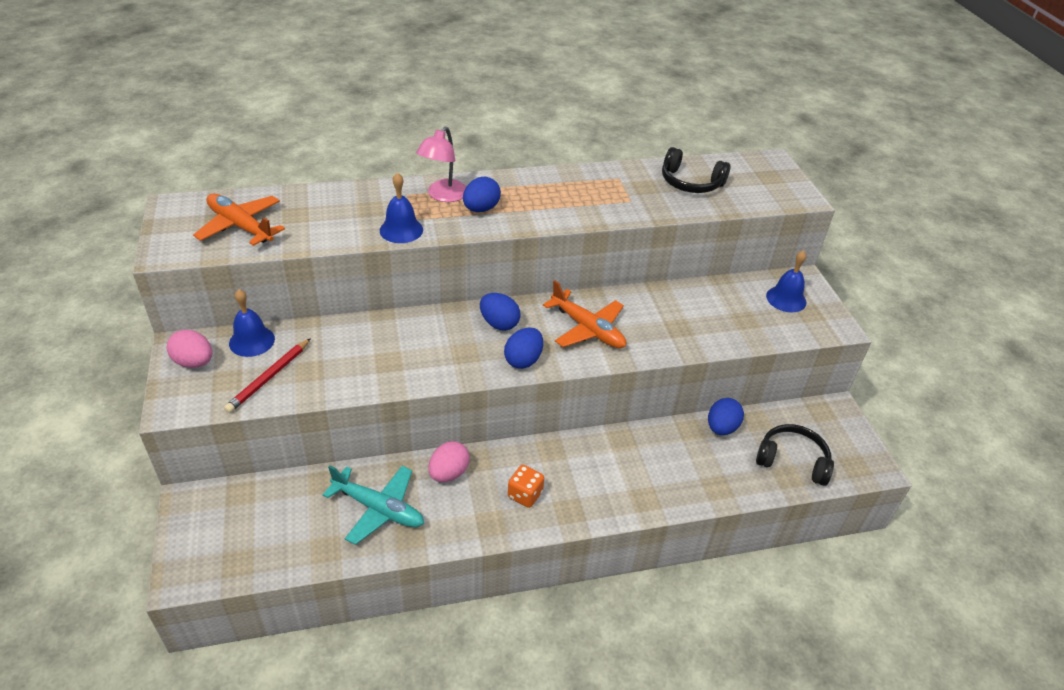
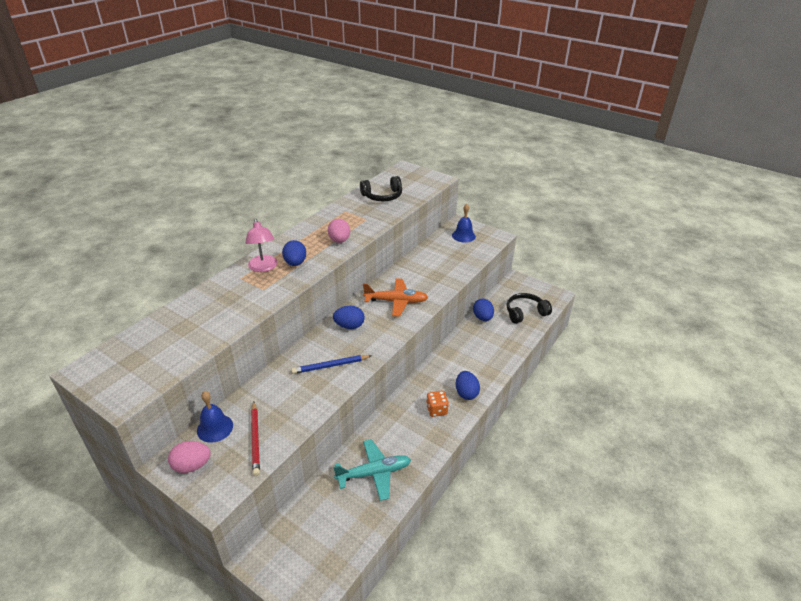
camera: 40 degrees left, 5 degrees down
(240, 226) = (155, 354): orange plane -> none
(401, 230) = (265, 298): blue bell -> none
(425, 353) = (330, 366): none -> blue pencil
(449, 473) = (387, 428): pink egg -> pink egg (339, 240)
(523, 360) = (385, 336): blue egg -> blue egg (466, 393)

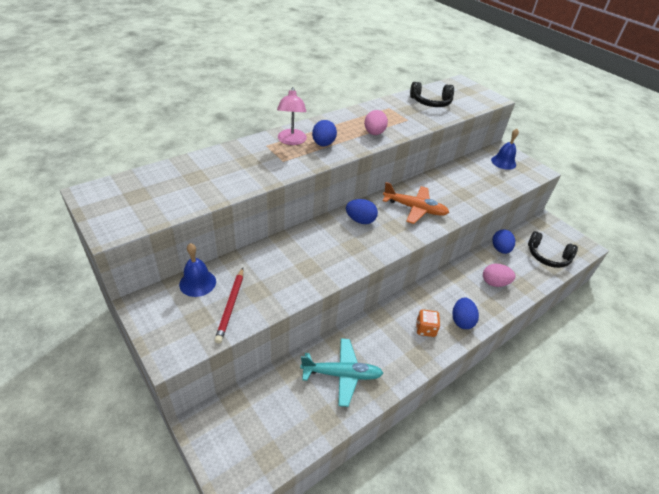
camera: 15 degrees right, 5 degrees up
(192, 465) = (162, 313): pink egg -> pink egg (494, 283)
(330, 366) = (328, 254): blue pencil -> none
(525, 313) = (547, 256): black headphones -> black headphones turned 150 degrees counterclockwise

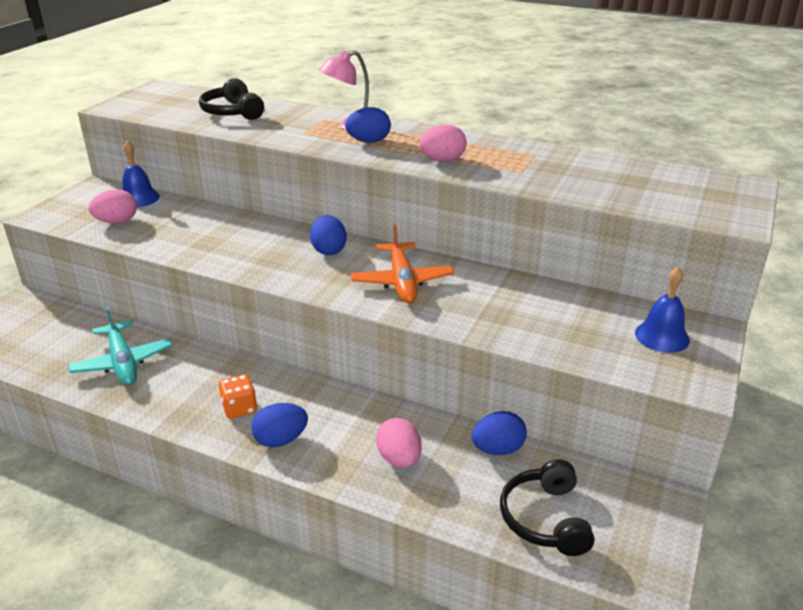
camera: 65 degrees right, 10 degrees down
(231, 306) = (117, 222): red pencil -> pink egg
(431, 102) = (610, 176): black headphones -> black headphones (232, 112)

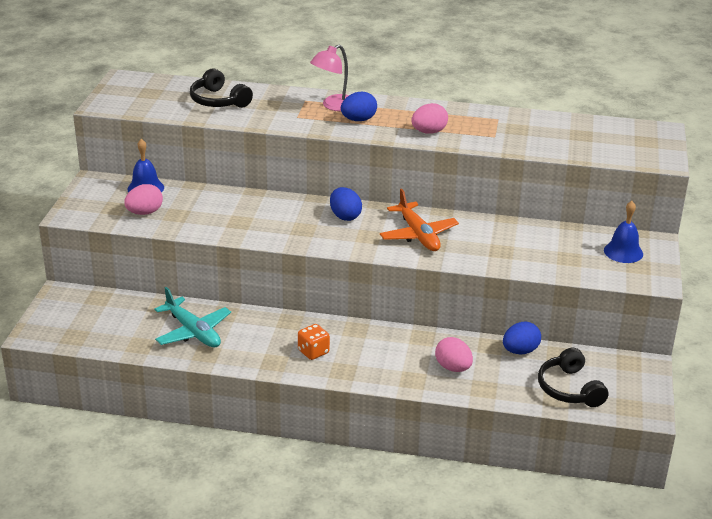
camera: 15 degrees left, 0 degrees up
(281, 440) = (359, 368): blue egg -> none

